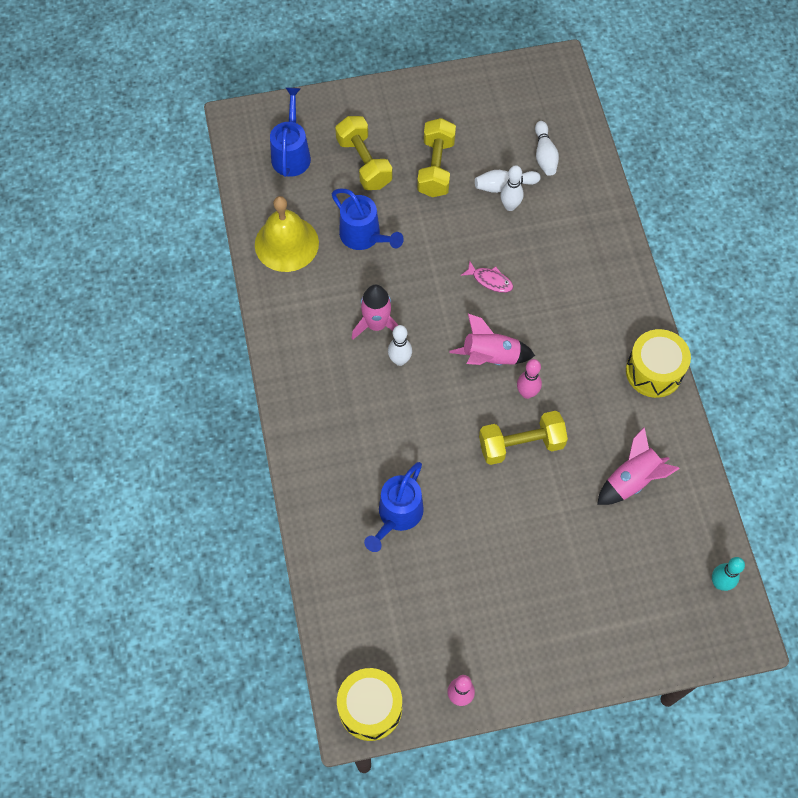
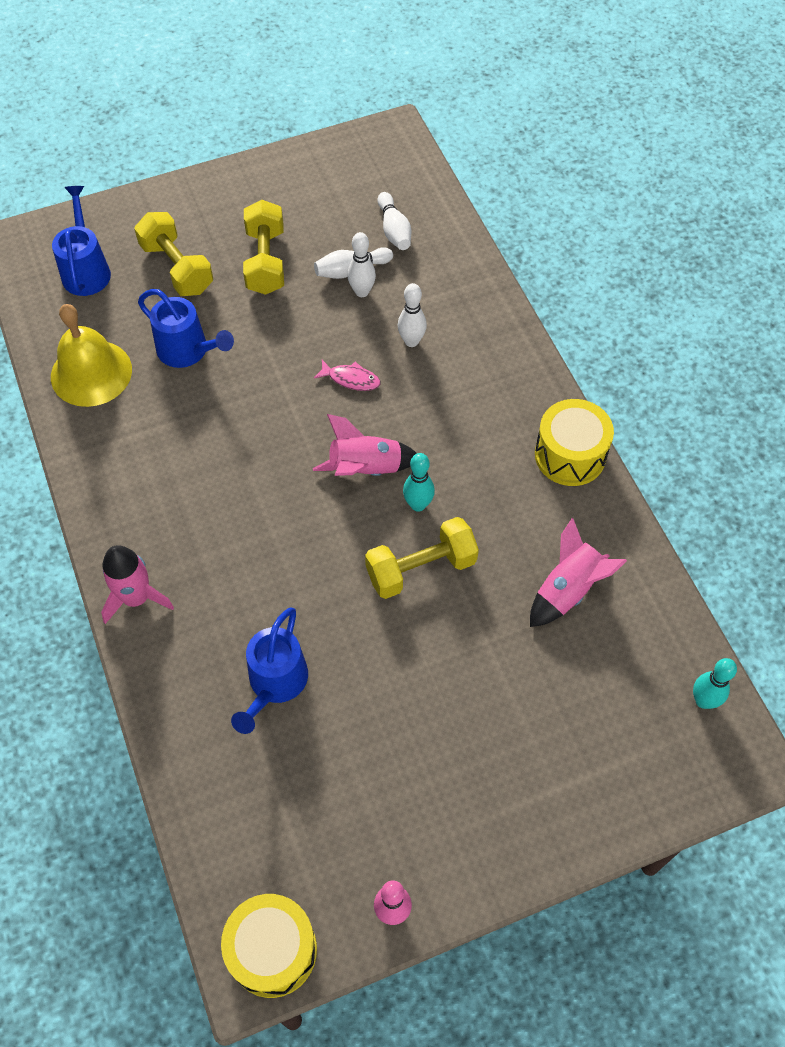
camera: 10 degrees left, 5 degrees down
(376, 325) = (216, 452): pink rocket -> pink rocket (136, 598)
(399, 360) = (252, 490): white bowling pin -> white bowling pin (411, 341)
(527, 393) = (418, 505): pink bowling pin -> turquoise bowling pin

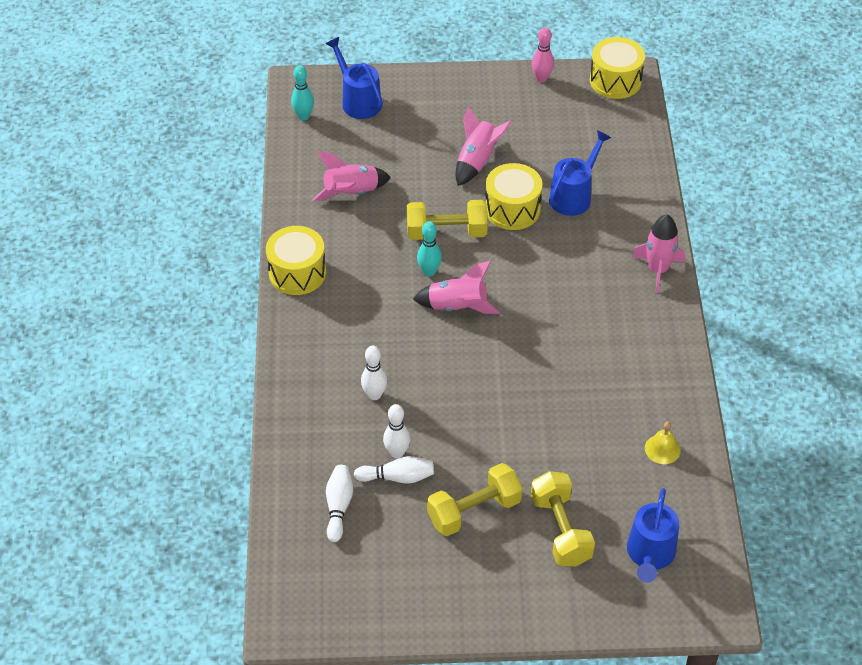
camera: 160 degrees left, 10 degrees down
(91, 373) = (662, 449): yellow bell -> yellow bell, size x0.48
(188, 351) = (571, 443): blue watering can -> blue watering can (358, 101)
(265, 261) = (474, 511): yellow dumbbell -> yellow dumbbell turned 45 degrees clockwise
(350, 633) = (512, 209): none -> yellow drum
(351, 379) = (440, 378): pink fish -> none
(427, 701) = (477, 161): none -> pink rocket

